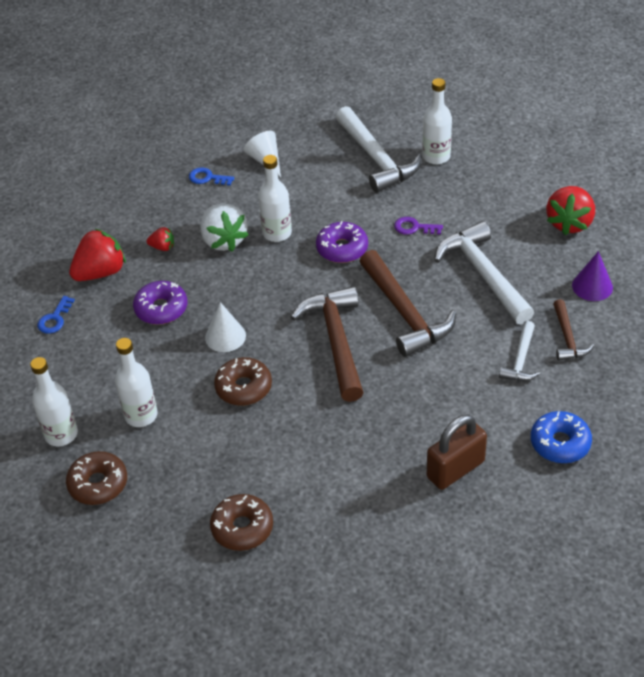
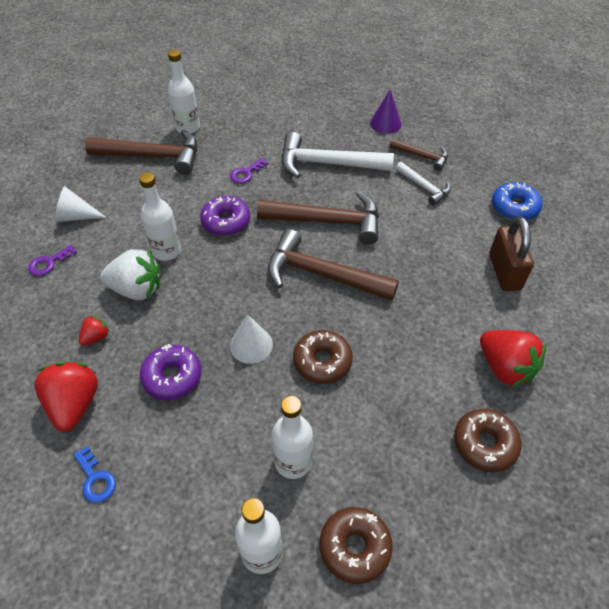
camera: 60 degrees left, 5 degrees up
(207, 178) = (49, 263): blue key -> purple key
(376, 159) = (153, 156): white hammer -> brown hammer
(569, 223) = (319, 104): red strawberry -> red strawberry (505, 368)

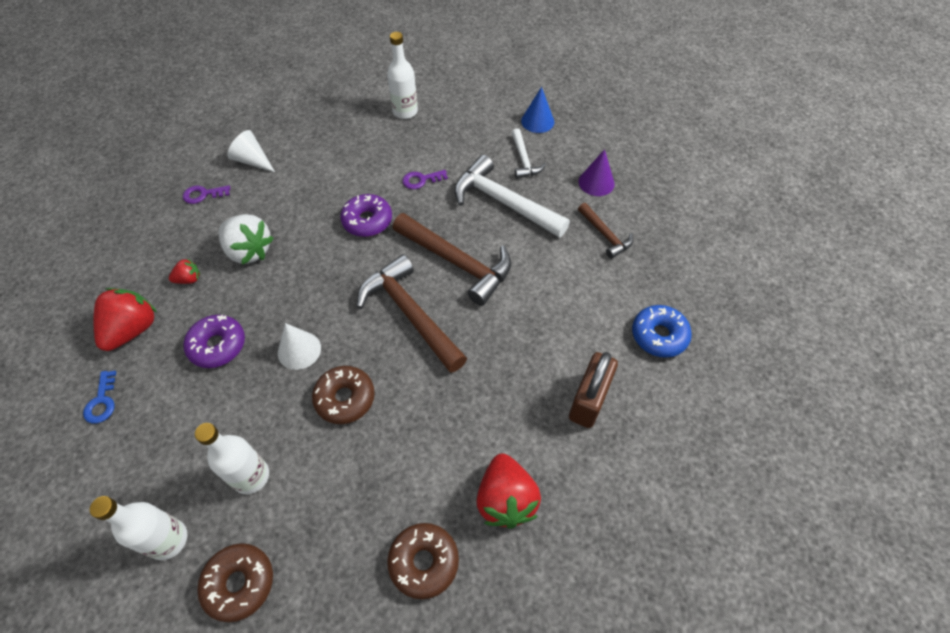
camera: 30 degrees right, 5 degrees up
(153, 156) = (354, 129): brown hammer -> none
(166, 251) = (298, 226): white bottle -> none
(305, 97) = (537, 121): none -> blue cone
(424, 187) = (580, 269): white hammer -> white hammer (524, 160)

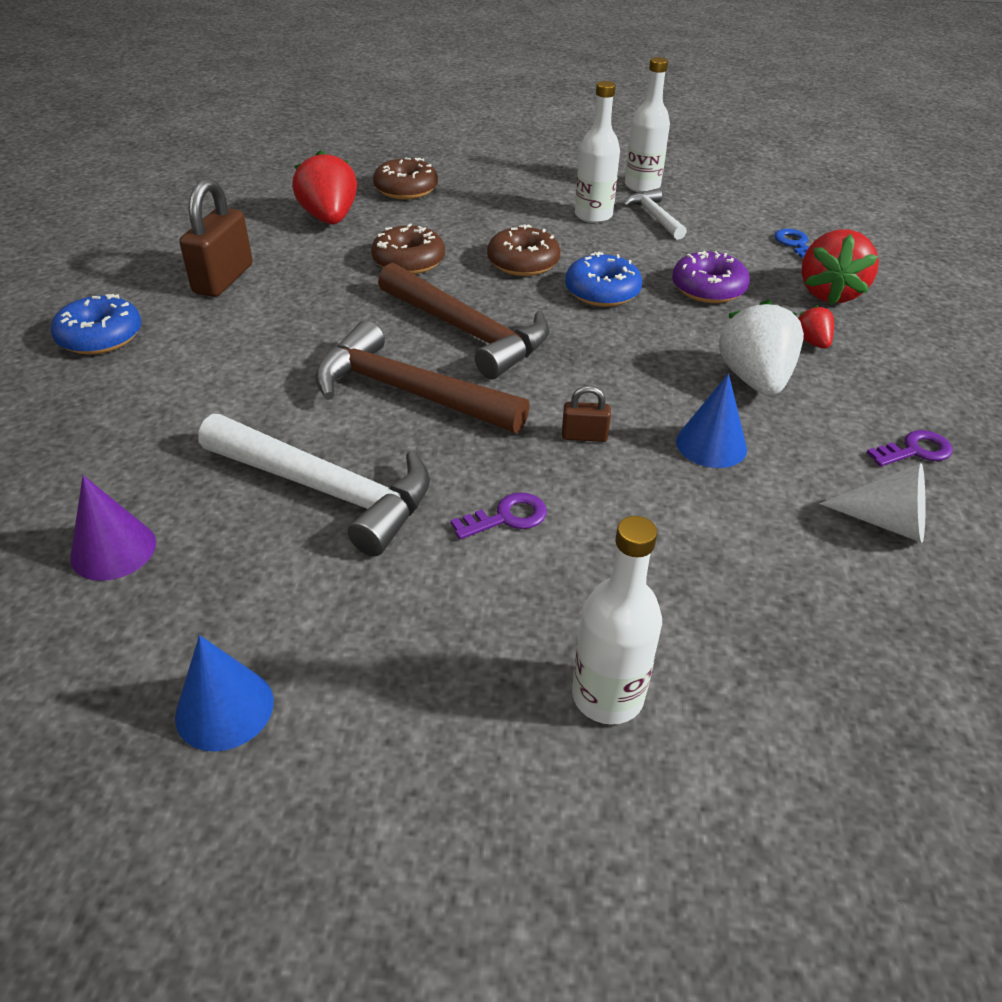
camera: 170 degrees right, 15 degrees down
(189, 279) = (812, 342): red strawberry -> red strawberry turned 105 degrees clockwise
(239, 583) = (563, 174): brown donut -> brown donut (409, 261)
(249, 251) = (754, 379): white strawberry -> white strawberry turned 60 degrees clockwise
(299, 350) = (602, 292): white cone -> blue donut
(304, 209) = (711, 445): none -> blue cone
(367, 221) = (584, 436): purple donut -> brown padlock
(524, 160) = (276, 586): white hammer -> white hammer (654, 217)
(605, 235) = (132, 452): brown hammer -> none

